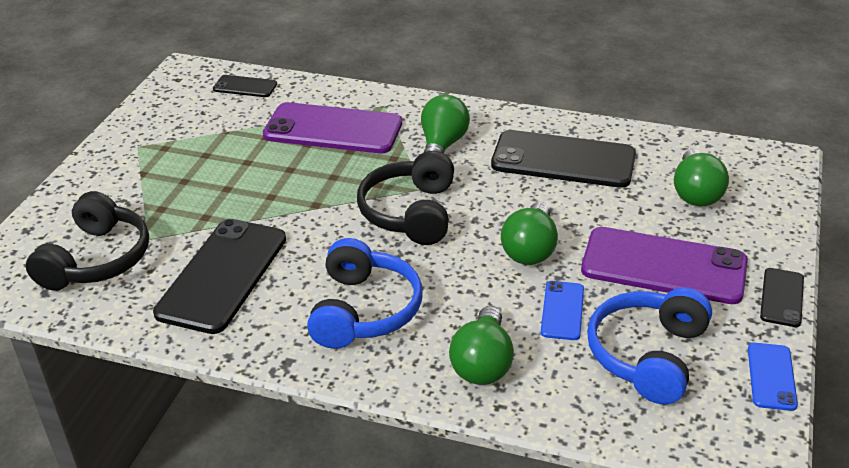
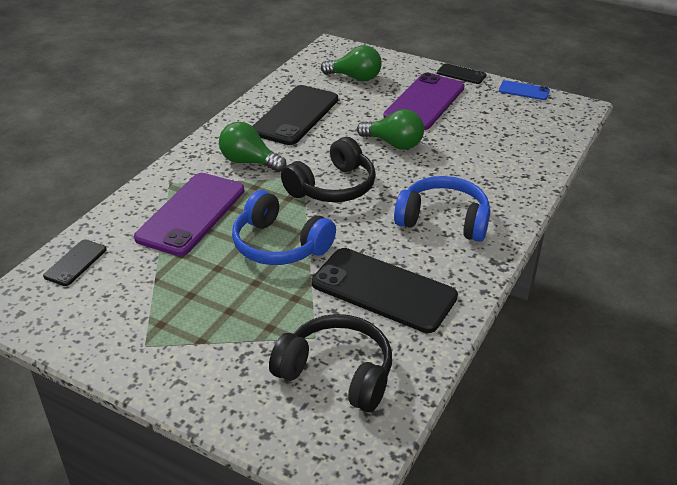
camera: 80 degrees left, 0 degrees up
(410, 213) = (333, 187): black headphones -> black headphones turned 60 degrees counterclockwise
(482, 363) = (504, 178): green light bulb -> none
(562, 310) = (459, 142): blue phone -> none
(647, 355) = (503, 122): blue headphones -> blue headphones (279, 245)

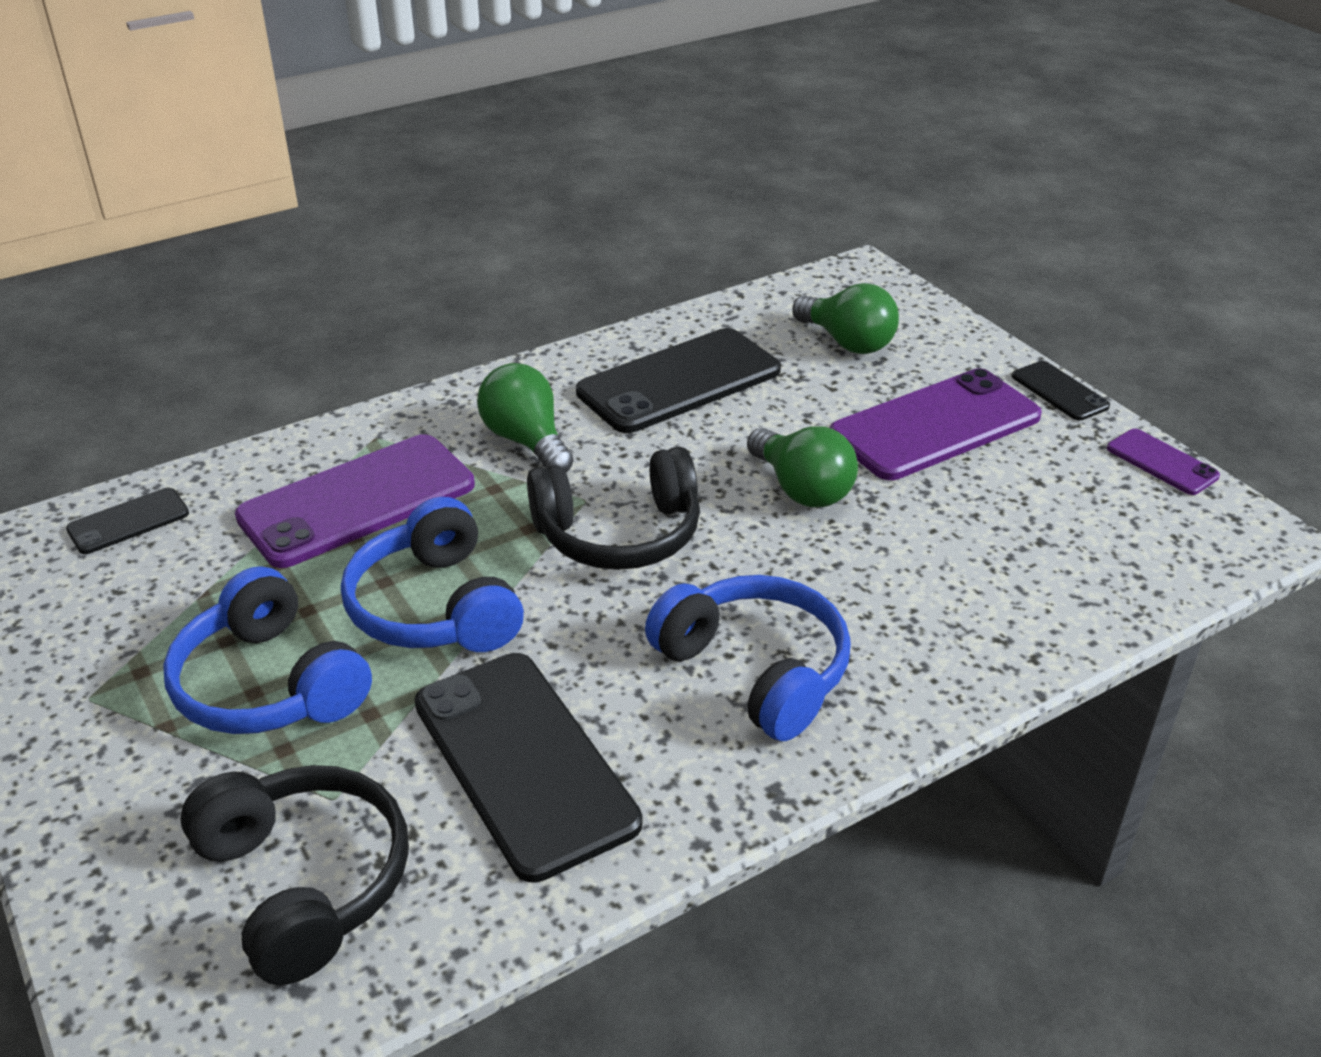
camera: 30 degrees right, 0 degrees up
(233, 305) = (269, 685): none -> blue headphones
(524, 91) = (1162, 462): blue phone -> purple phone

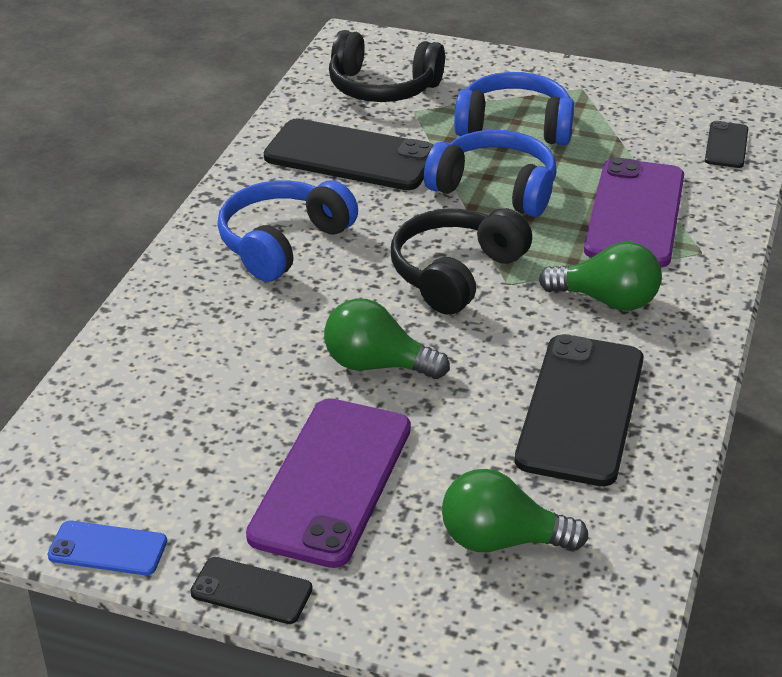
camera: 140 degrees right, 0 degrees up
(755, 670) = (282, 243): blue headphones -> blue headphones turned 120 degrees clockwise
(1162, 462) = (108, 548): purple phone -> blue phone

